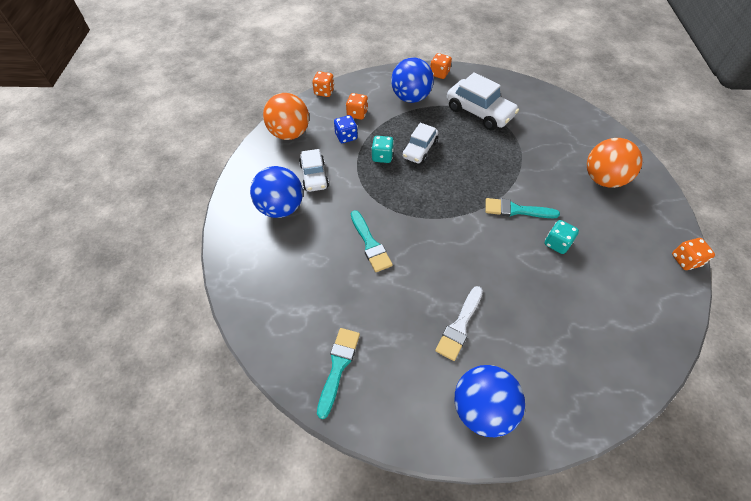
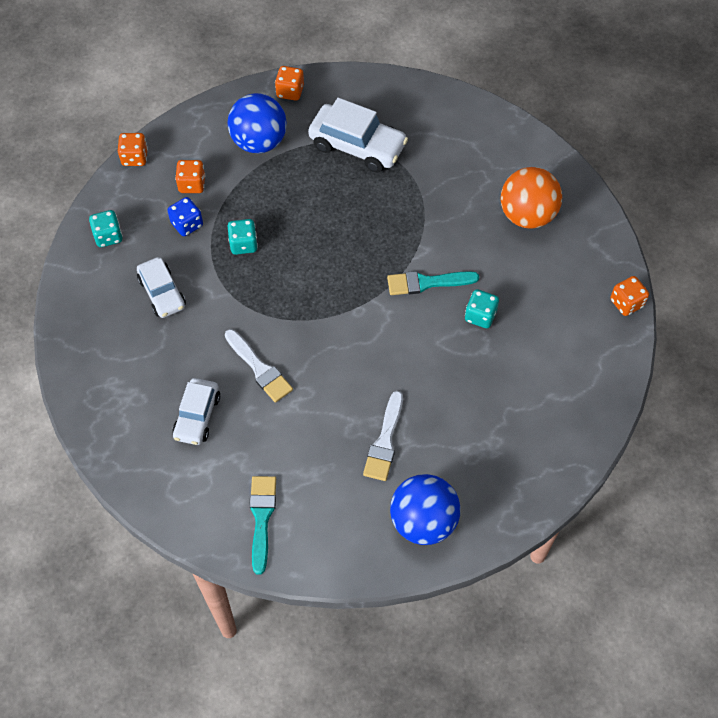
camera: 15 degrees left, 5 degrees up
(281, 208) = (134, 347): blue ball -> none
(290, 133) = (108, 236): orange ball -> turquoise dice
(370, 244) = (259, 368): turquoise brush -> white brush
(419, 149) = (290, 223): white car -> white car (197, 416)

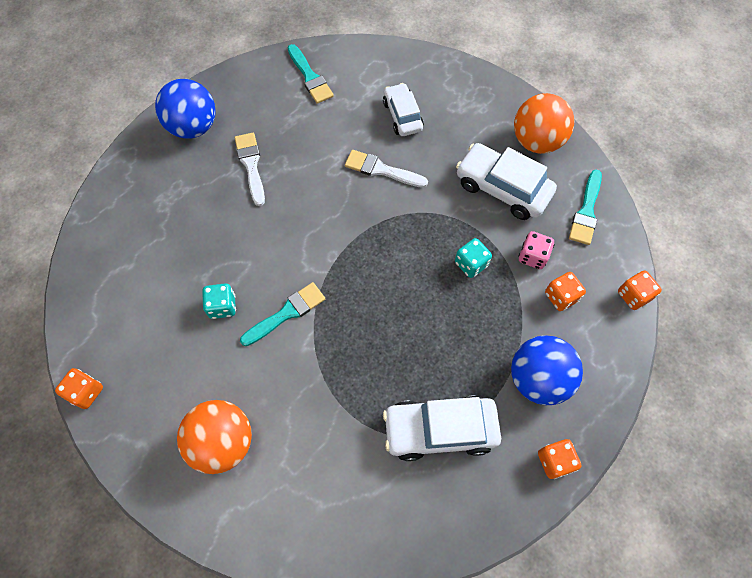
camera: 150 degrees right, 5 degrees up
(91, 320) = (536, 141): none -> orange ball
(108, 236) = (586, 211): turquoise dice -> turquoise brush
(162, 293) = (502, 188): white car -> white car, size x1.55
(187, 224) = (532, 256): blue dice -> pink dice

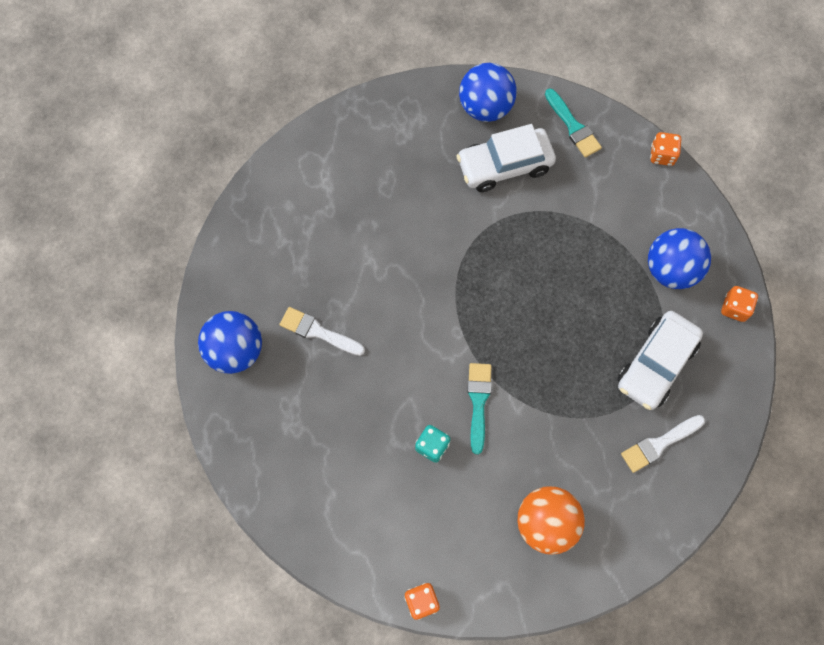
camera: 50 degrees left, 5 degrees up
(310, 77) = (270, 221): turquoise brush -> none
(381, 170) = (411, 237): white brush -> white brush (659, 444)
(402, 116) = (375, 181): white car -> none
(471, 264) = (548, 240): turquoise dice -> none
(532, 256) = (577, 193): pink dice -> none
(536, 141) = (485, 107): orange ball -> blue ball
(561, 297) = (624, 202): orange dice -> none

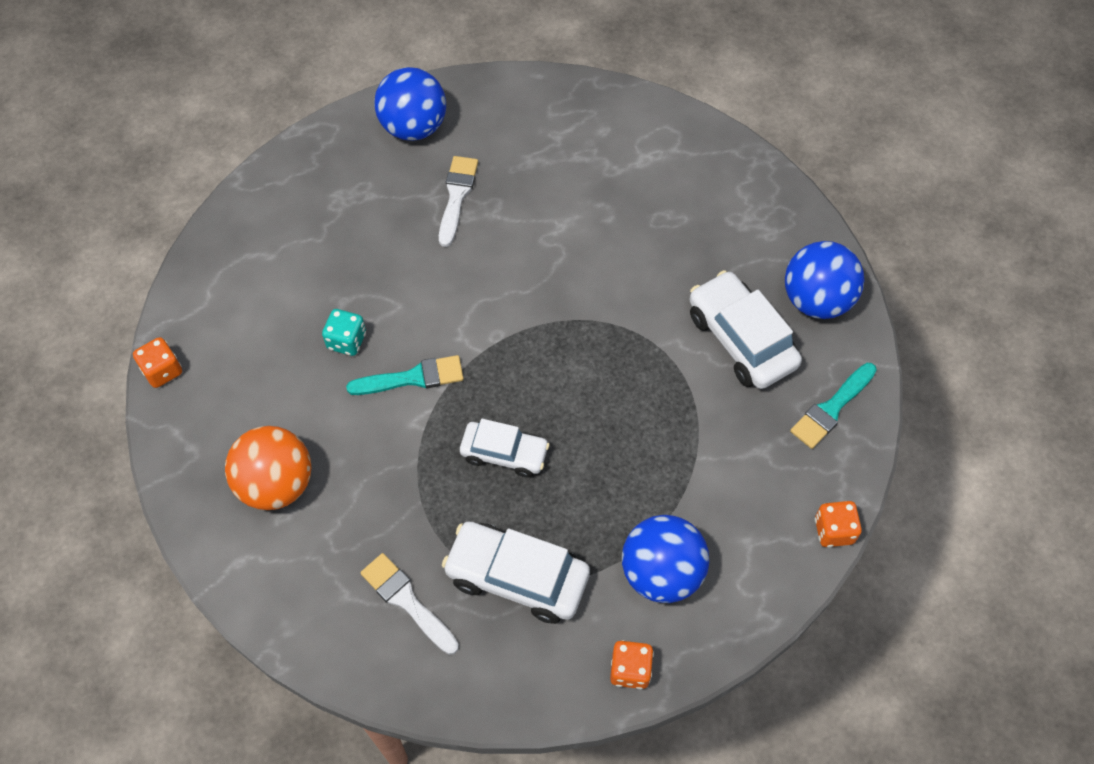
camera: 75 degrees right, 10 degrees down
(558, 350) = (504, 453): none -> white car

